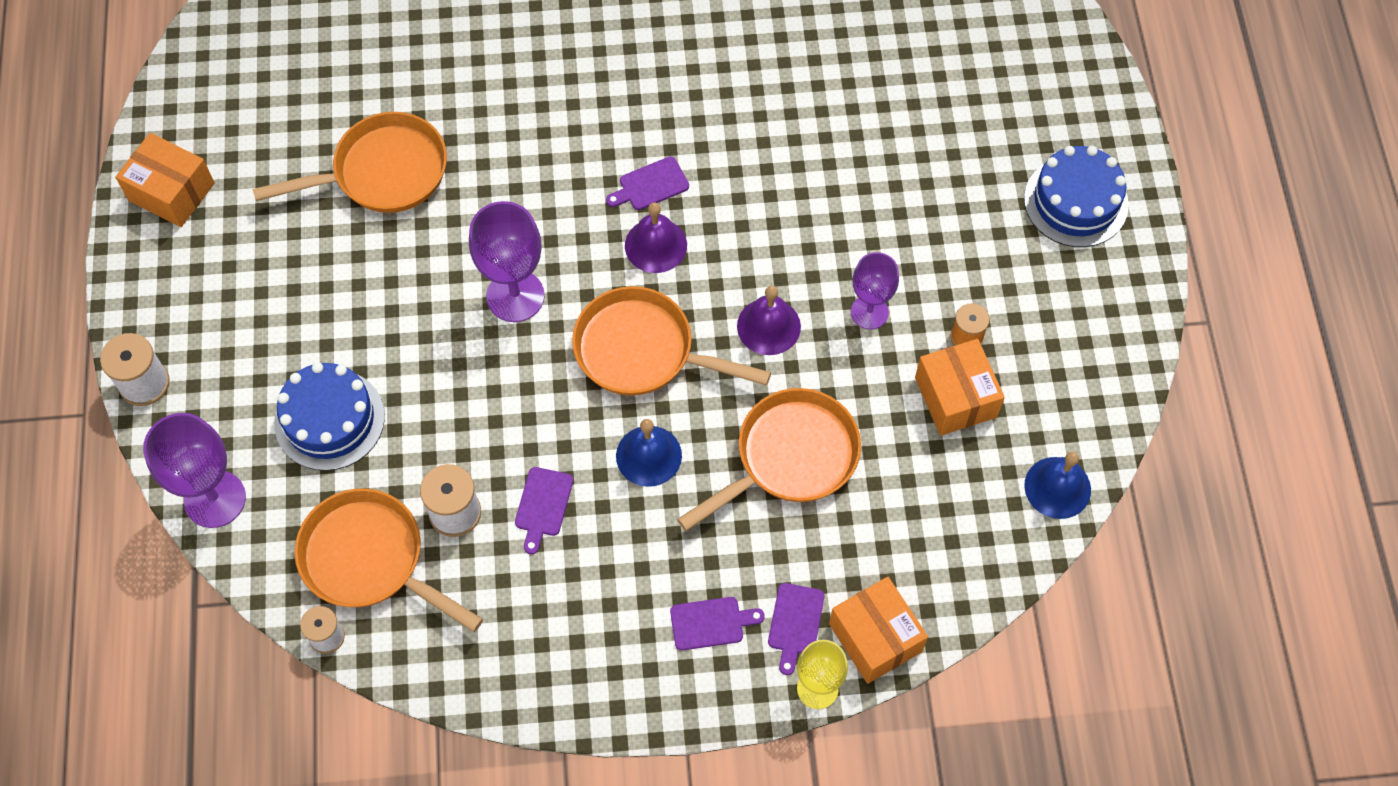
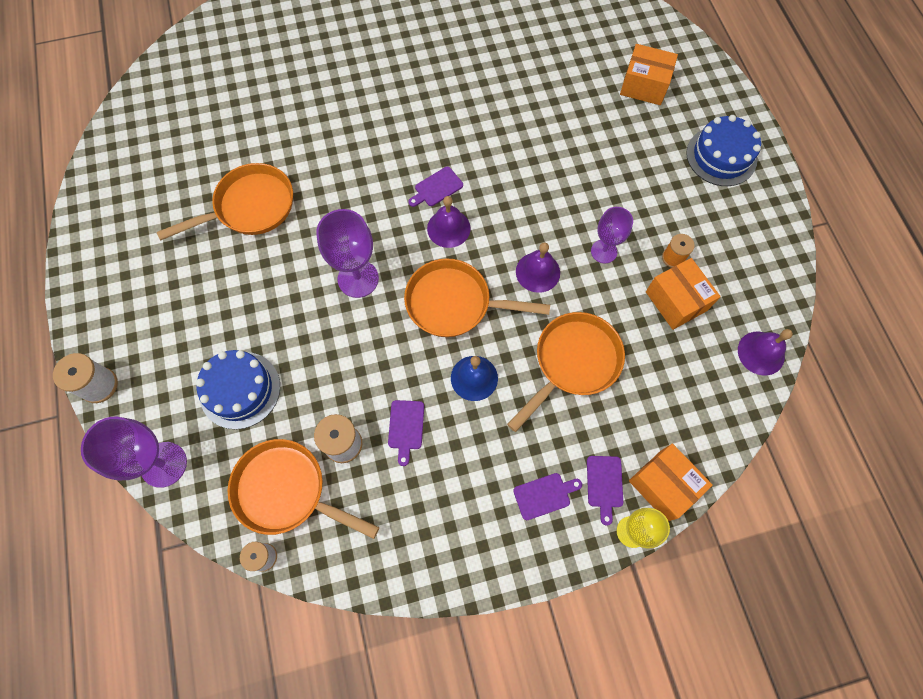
camera: 10 degrees left, 5 degrees up
(172, 192) = (101, 243): orange box -> orange box (644, 85)
(1057, 487) = (761, 353): blue bell -> purple bell

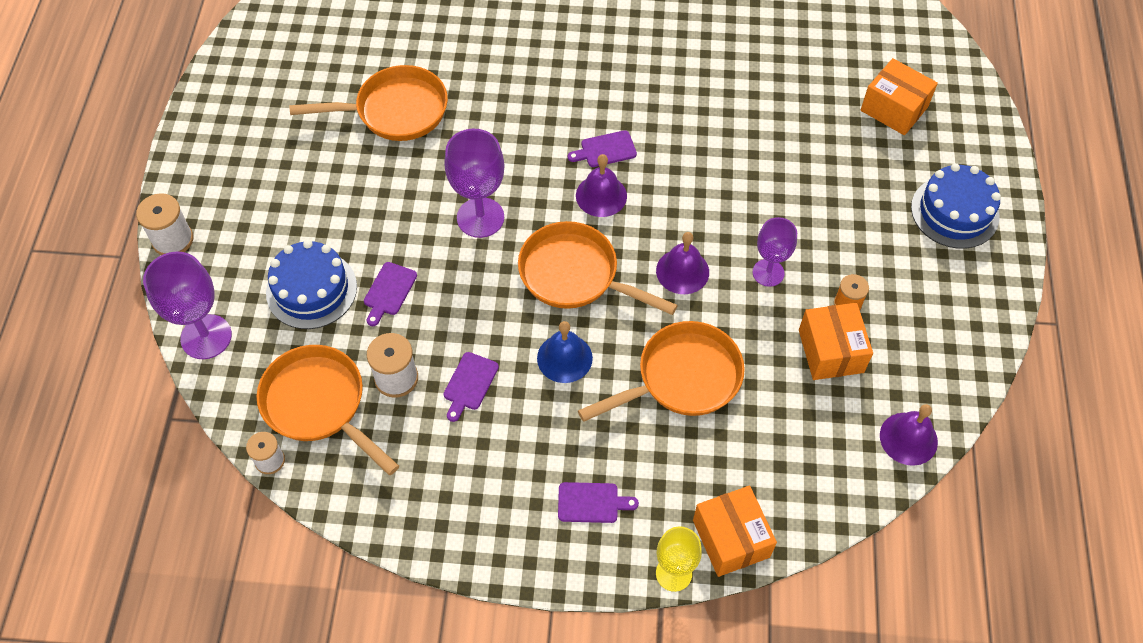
camera: 20 degrees right, 10 degrees down
(604, 484) = (663, 515): purple cutting board -> purple cutting board (389, 291)

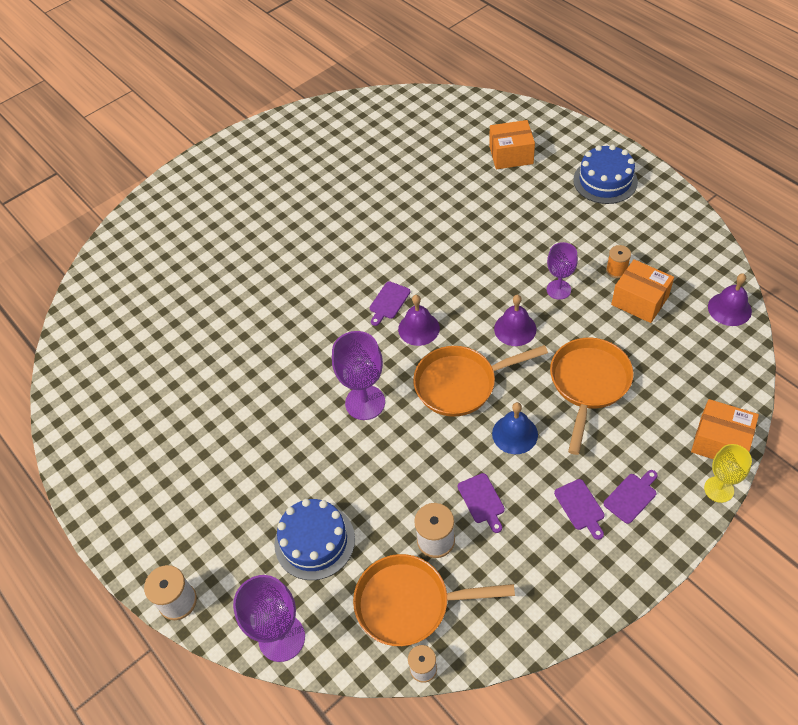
camera: 40 degrees left, 5 degrees down
(389, 291) = (365, 495): purple cutting board -> purple cutting board (580, 507)
(395, 111) = (231, 389): orange pan -> none

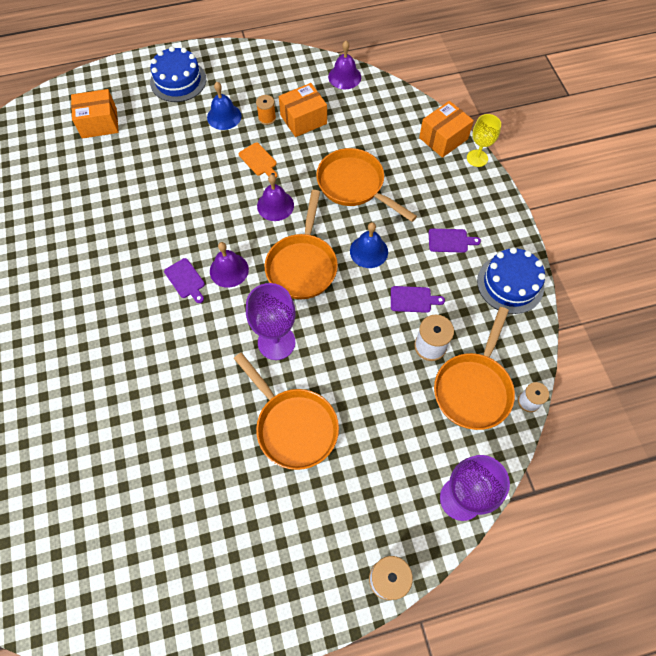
camera: 70 degrees left, 10 degrees up
(288, 456) = (293, 426): none -> orange pan
(314, 541) = (386, 437): blue cake -> blue cake (510, 284)
(511, 155) = (99, 123): orange box -> orange box turned 60 degrees clockwise
(558, 290) = (259, 160): purple goblet -> orange cutting board
(590, 236) = (224, 116): none -> blue bell
(631, 496) = (457, 207): purple cutting board -> none

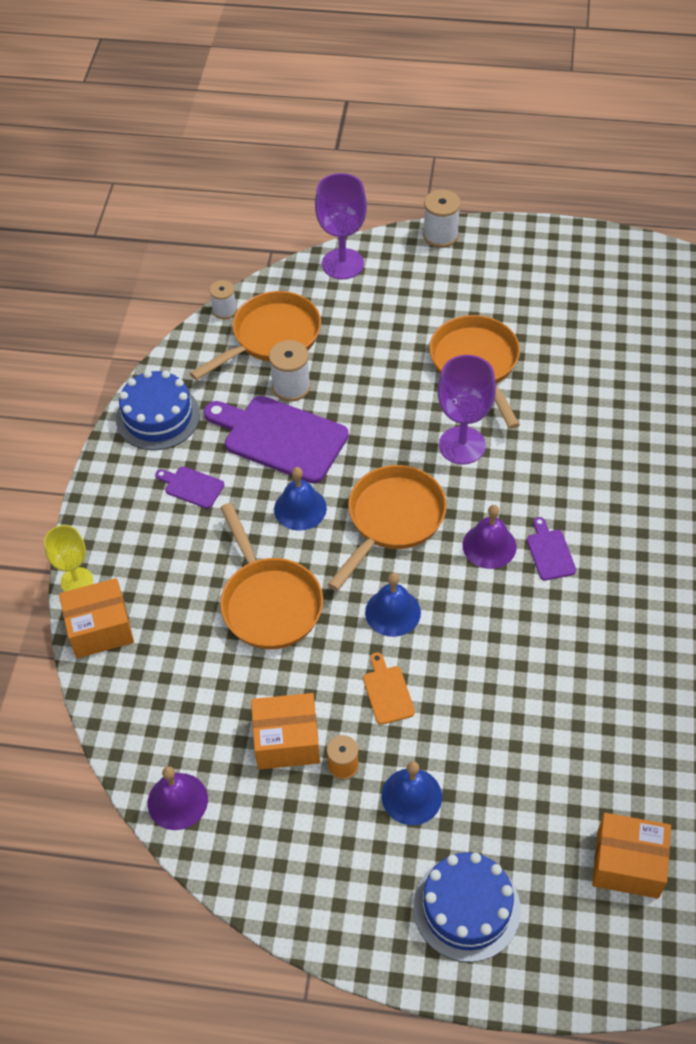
camera: 155 degrees left, 10 degrees down
(275, 205) = (393, 612): purple bell -> blue bell
(413, 299) = (280, 437): purple cutting board -> purple cutting board, size x2.15

